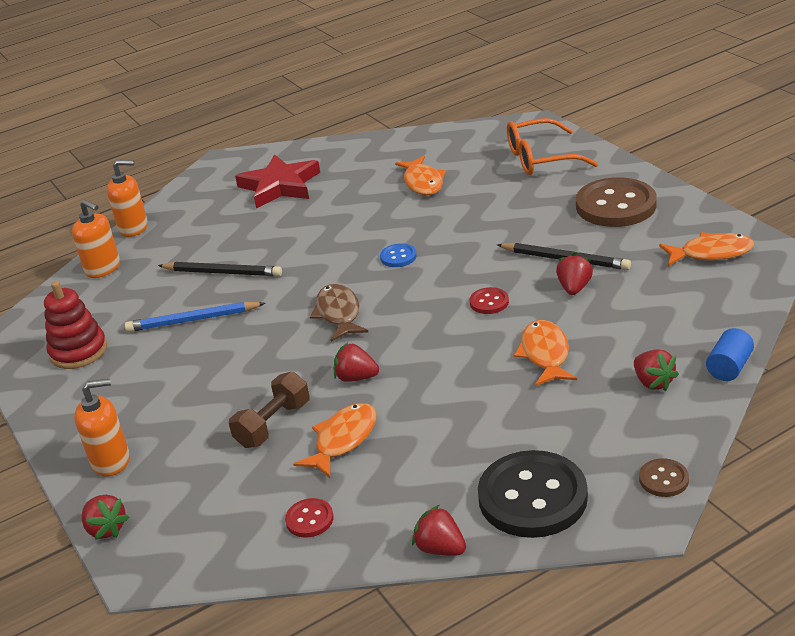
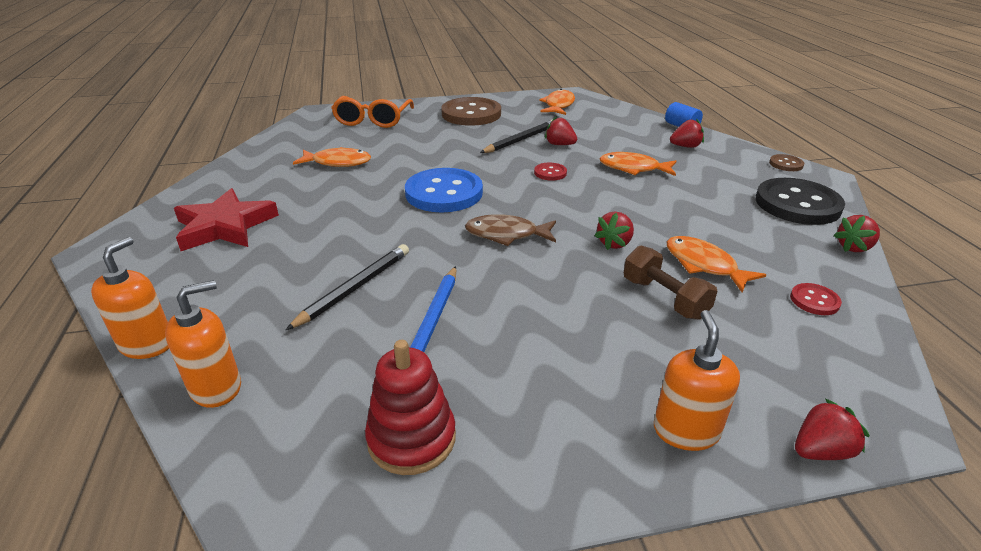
camera: 75 degrees left, 0 degrees up
(398, 257) = (444, 193): blue button -> blue button, size x2.24

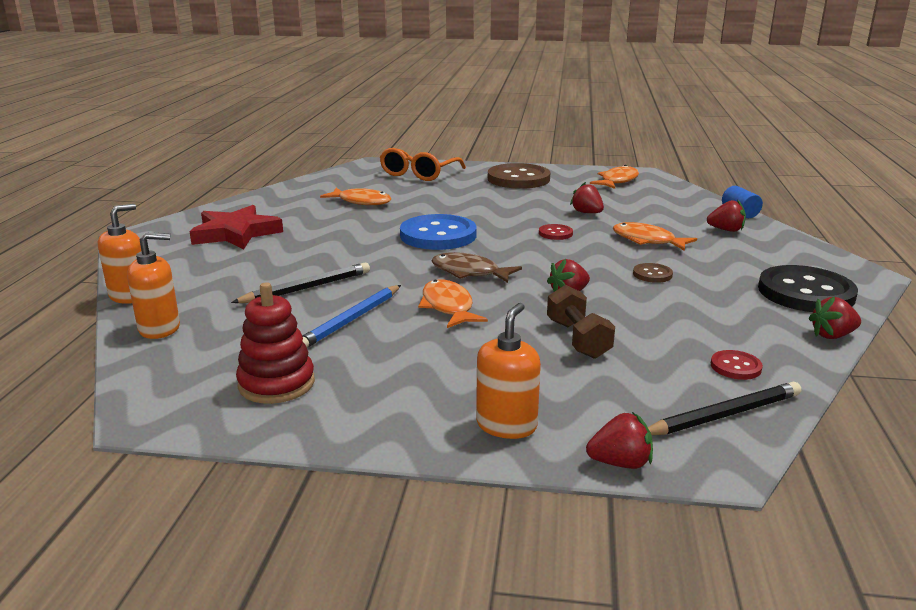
camera: 20 degrees right, 10 degrees down
(520, 140) = (550, 204): black pencil -> black pencil (724, 415)
(704, 265) = (644, 323): orange fish -> orange fish (448, 307)
(786, 164) = (831, 259): brown button -> brown button (652, 274)

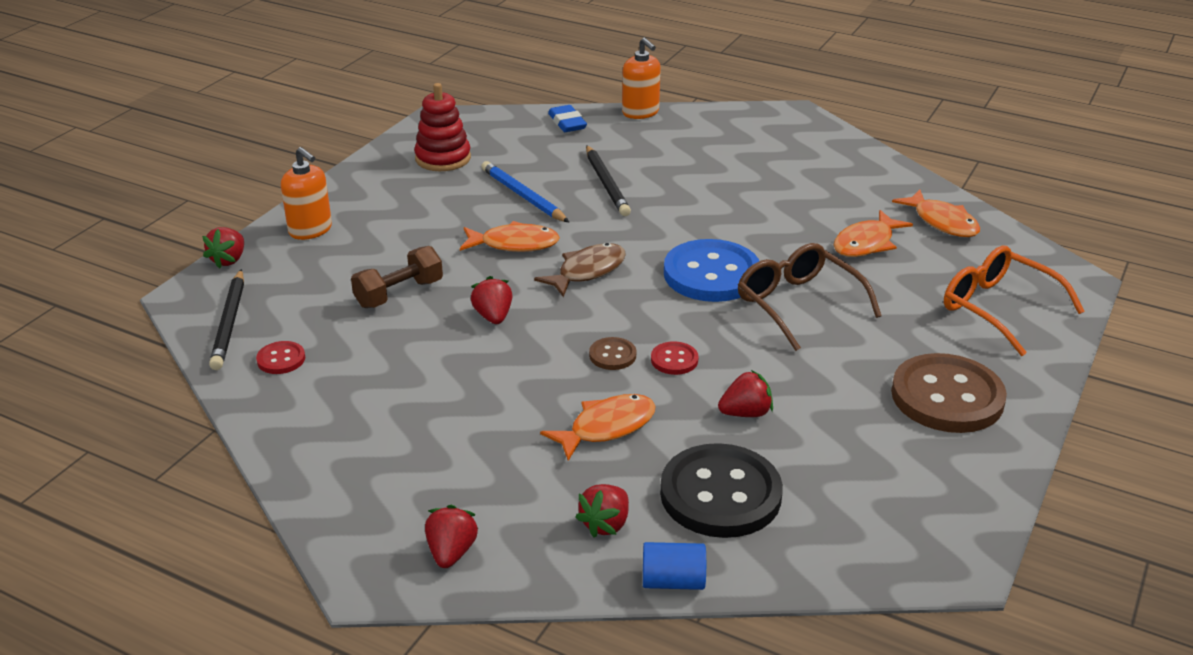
camera: 110 degrees right, 10 degrees up
(160, 328) = (567, 123): orange soap dispenser -> blue eraser
(235, 233) = (778, 160): red star -> none
(456, 211) = (797, 304): none -> brown glasses
(578, 339) = (399, 293): brown dumbbell -> brown dumbbell turned 45 degrees counterclockwise
(617, 181) = (907, 506): orange fish -> orange fish (942, 222)
(652, 274) = (500, 389): brown button -> brown button (612, 355)
(805, 293) = (369, 487): black button -> black button (720, 494)
(832, 335) = (272, 449): red strawberry -> red strawberry (451, 552)

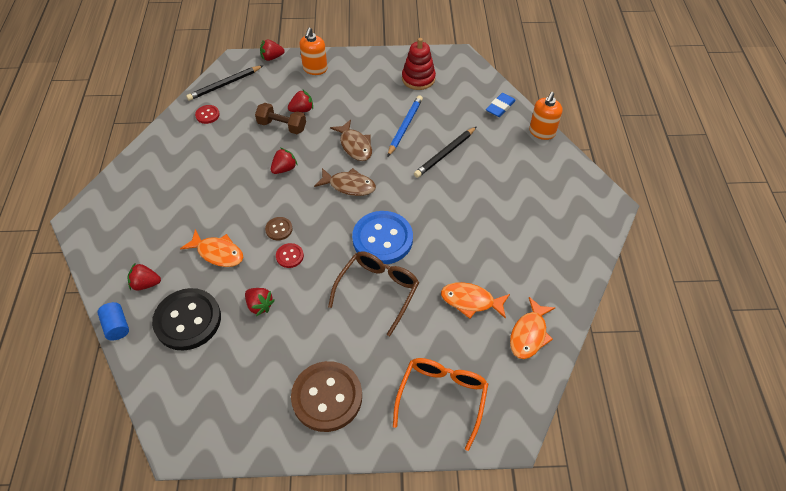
camera: 60 degrees right, 20 degrees up
(451, 552) = (104, 237): red strawberry -> red strawberry (302, 110)
(514, 244) = (355, 145): orange fish -> brown fish

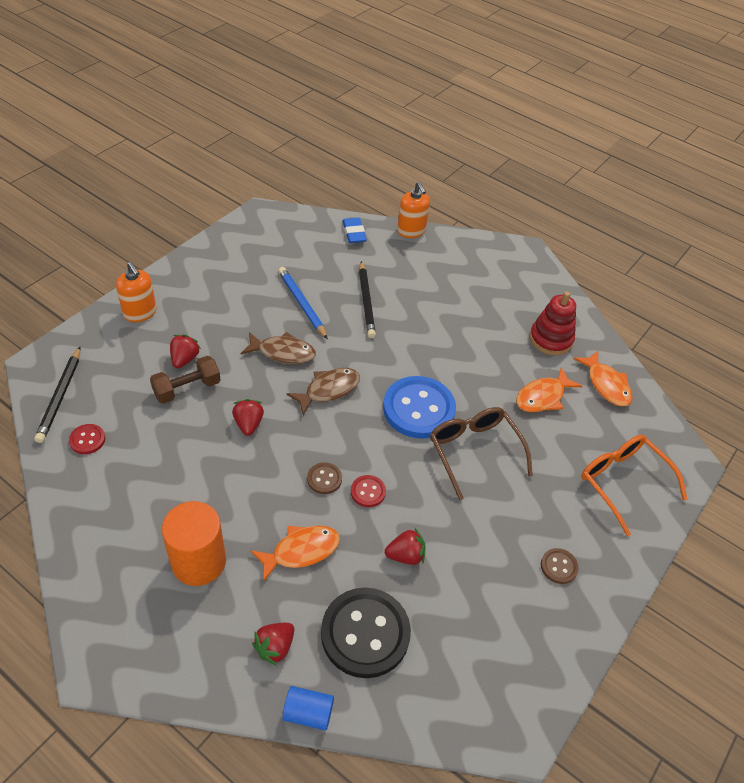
camera: 55 degrees left, 5 degrees down
(172, 214) = (198, 561): none -> orange cylinder
(272, 57) = (75, 333): red strawberry -> none
(327, 397) = (558, 566): brown button -> brown button, size x0.45
(418, 79) = (253, 255): red stacking toy -> red stacking toy (550, 339)

